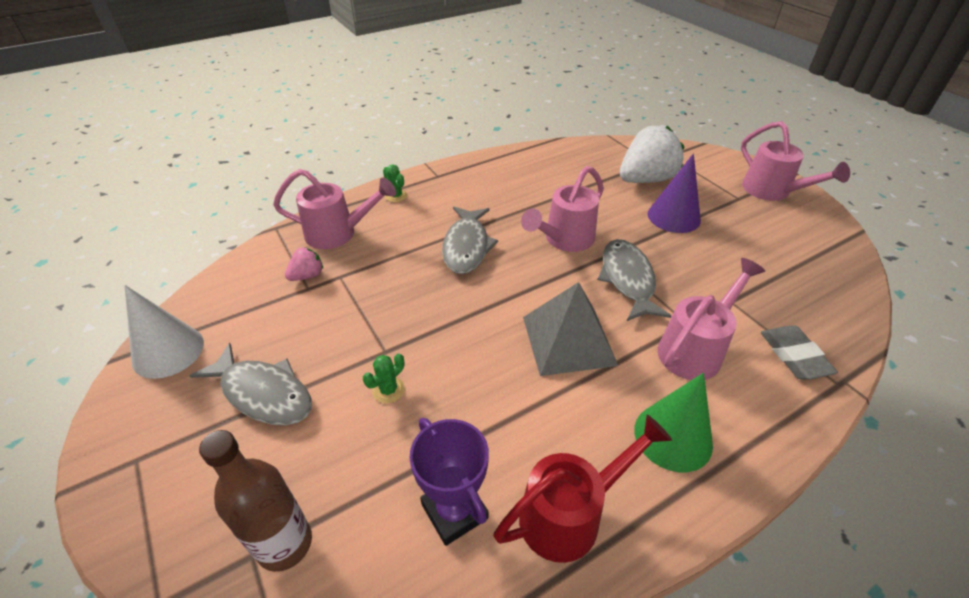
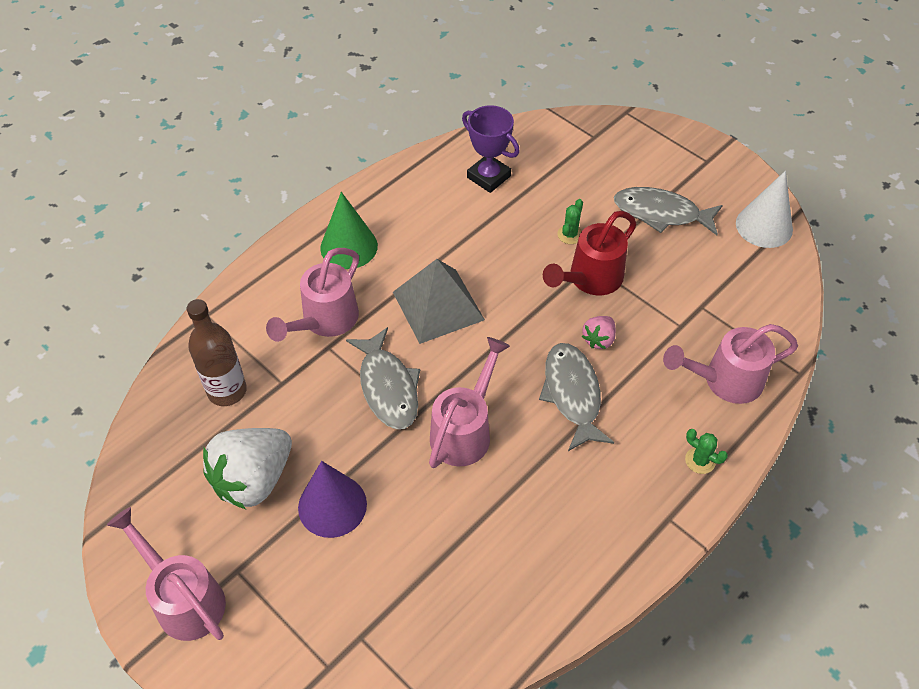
camera: 165 degrees right, 10 degrees up
(284, 544) = (580, 144): brown bottle -> brown bottle (227, 391)
(307, 276) = (713, 319): pink strawberry -> pink strawberry (599, 339)
(569, 514) = (417, 189): red watering can -> red watering can (590, 279)
(645, 180) = (369, 584): white strawberry -> white strawberry (253, 479)
(794, 356) = (237, 333): grey eraser -> none

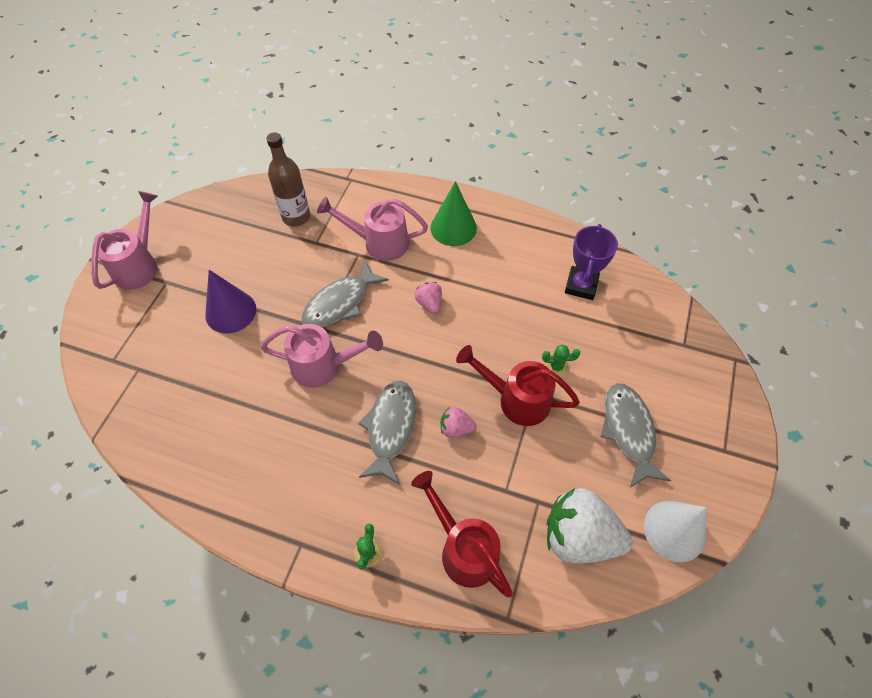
camera: 65 degrees right, 5 degrees up
(253, 479) = (234, 261): white strawberry -> white strawberry (579, 536)
(438, 305) = (429, 303): grey pyramid -> pink strawberry
(572, 394) = (390, 428): grey fish -> grey fish turned 45 degrees counterclockwise
(725, 381) = (464, 549): pink watering can -> red watering can

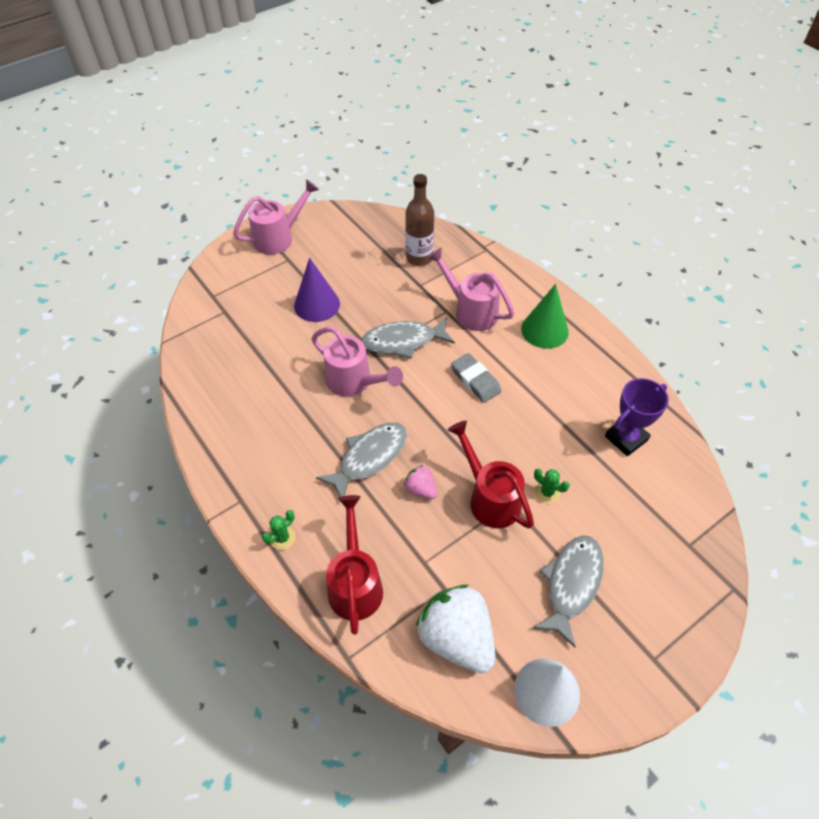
camera: 35 degrees right, 5 degrees down
(429, 303) = (475, 380): pink strawberry -> grey eraser

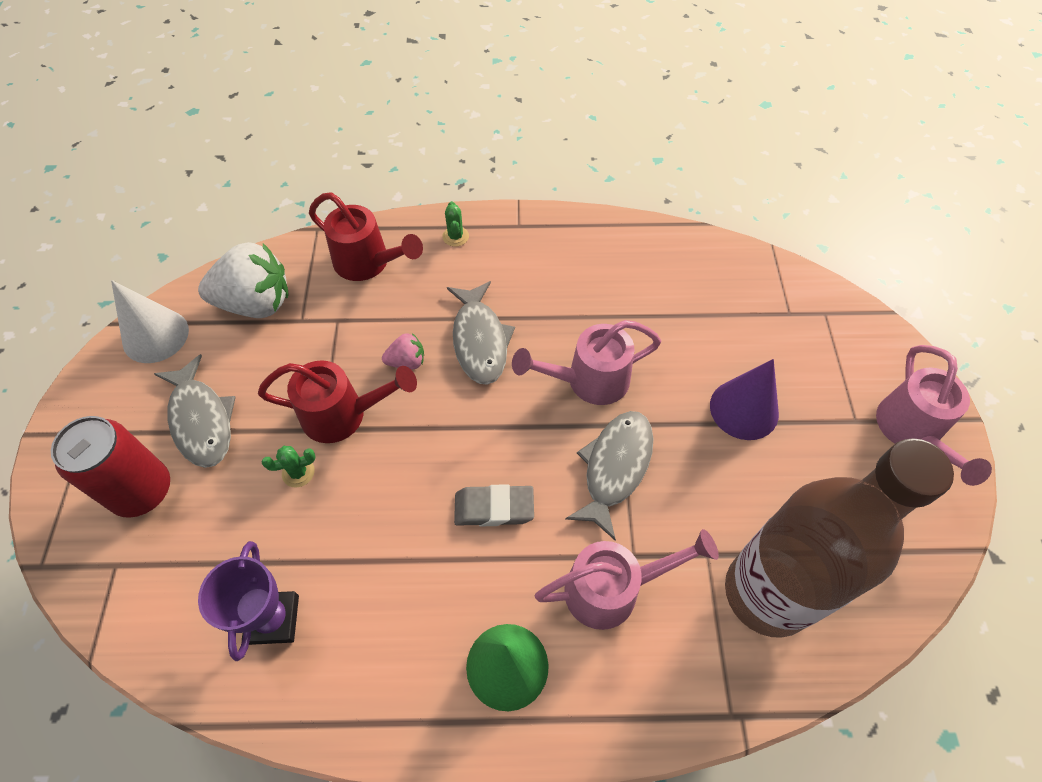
camera: 125 degrees right, 5 degrees up
(419, 258) = (767, 593): brown bottle -> brown bottle, size x1.82
(643, 574) = (142, 491): none -> red can

